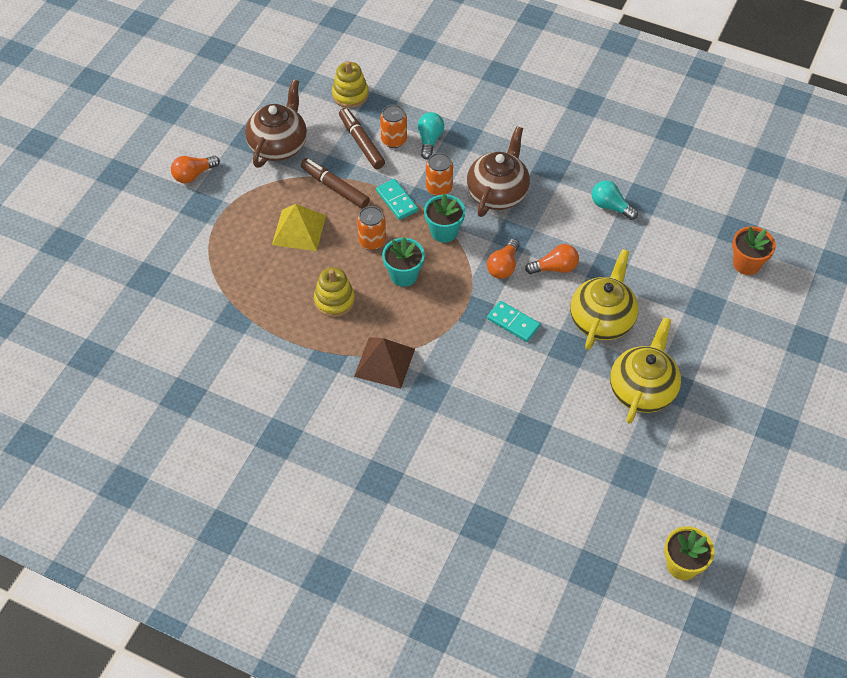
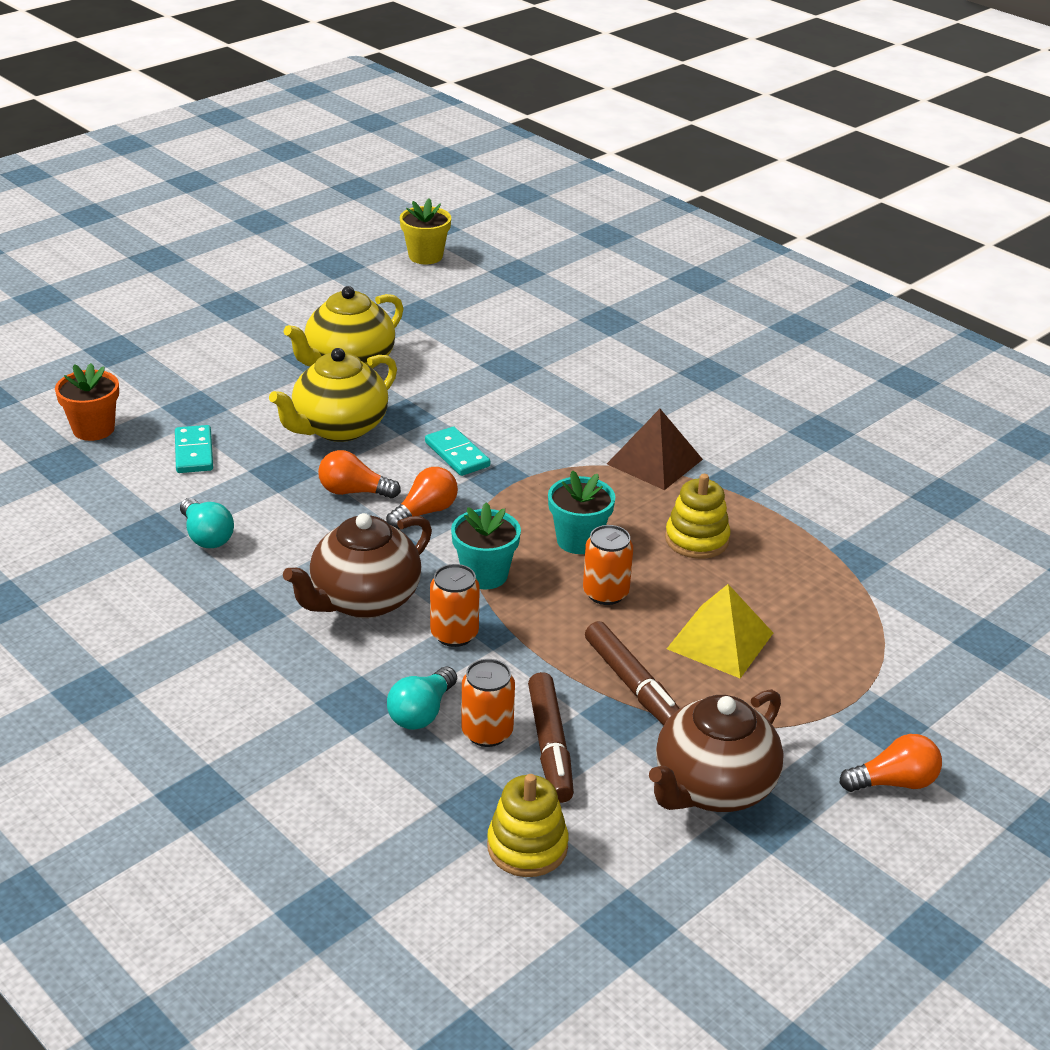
camera: 160 degrees left, 20 degrees down
(396, 201) = (536, 636): turquoise domino -> turquoise domino (194, 452)

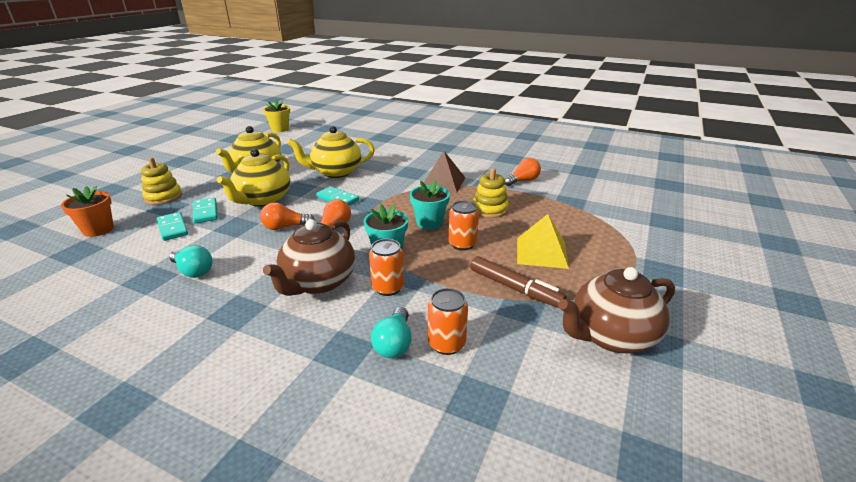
camera: 20 degrees left, 5 degrees down
(247, 432) = (205, 212): none -> turquoise domino
(480, 393) = (336, 172): none -> yellow teapot
(527, 846) = (530, 422): yellow stacking toy -> yellow stacking toy (163, 197)
(550, 746) = (493, 340): brown marker -> none
(712, 788) = (610, 336): brown teapot -> brown teapot turned 45 degrees clockwise
(894, 782) = (699, 301): orange light bulb -> orange light bulb (522, 181)

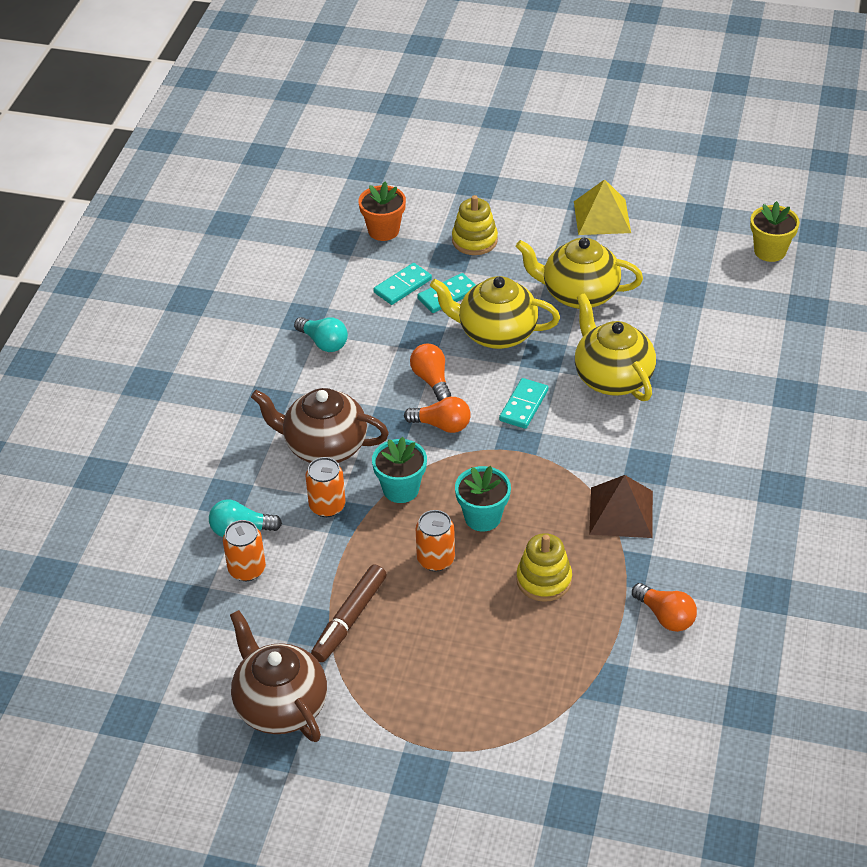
camera: 80 degrees right, 15 degrees up
(193, 271) = (323, 342): turquoise light bulb -> turquoise light bulb turned 75 degrees counterclockwise
(542, 252) = (436, 644): yellow pyramid -> yellow pyramid (602, 217)

